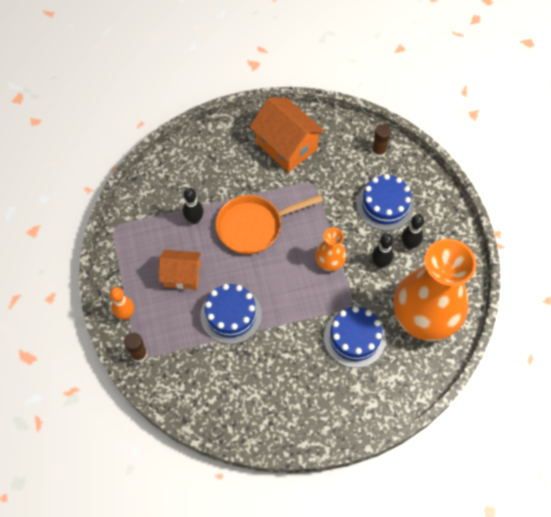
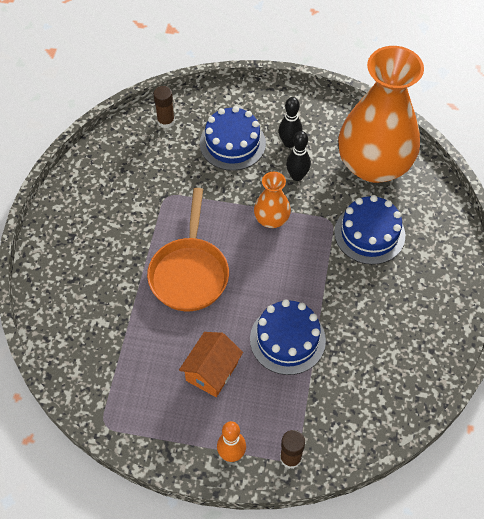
camera: 65 degrees left, 5 degrees down
(194, 219) = (145, 330): black bowling pin -> none
(286, 146) = (106, 200): orange house -> none

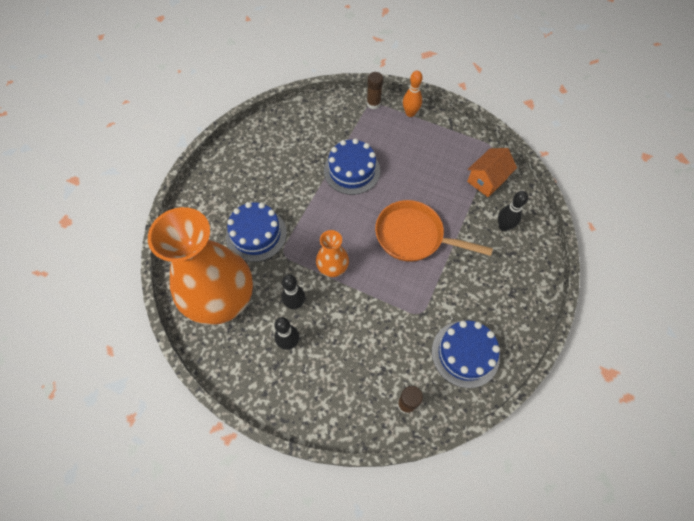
camera: 165 degrees left, 5 degrees up
(83, 310) = (503, 226): none -> black bowling pin
(189, 273) = (414, 236): orange pan -> orange pan turned 90 degrees counterclockwise
(211, 371) = (412, 162): orange house -> orange house (487, 180)
(232, 143) = (344, 357): blue cake -> blue cake (465, 353)

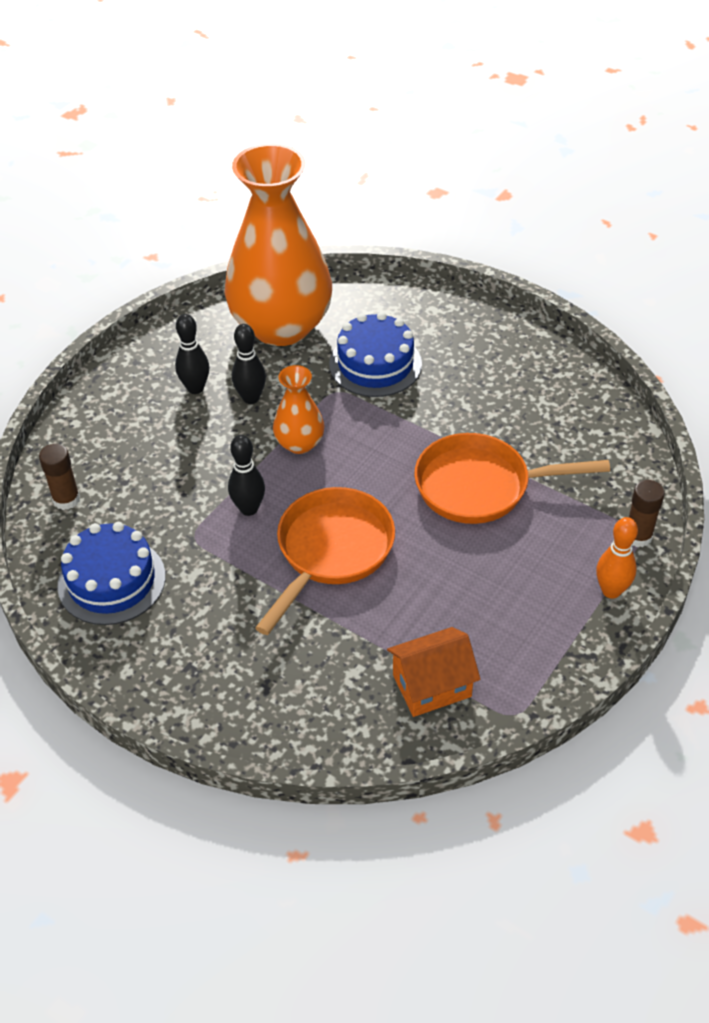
camera: 100 degrees right, 15 degrees down
(352, 170) = (480, 486): blue cake -> orange pan
(487, 180) = (432, 686): orange house -> orange house turned 75 degrees counterclockwise
(503, 226) = (323, 688): black bowling pin -> black bowling pin (249, 509)

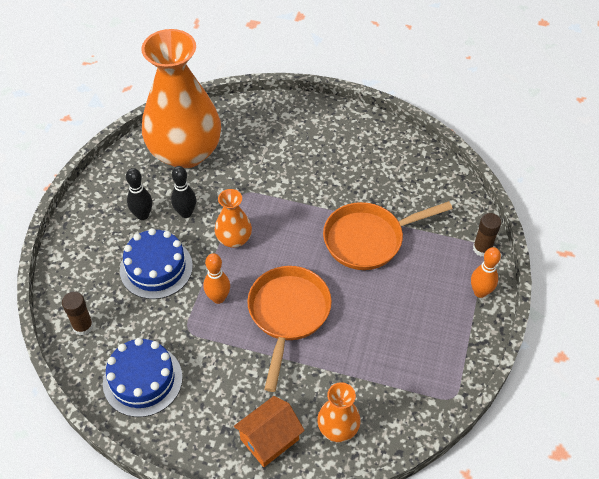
camera: 20 degrees left, 5 degrees up
(249, 509) = (218, 298): black bowling pin -> orange bowling pin
(338, 708) = (338, 428): none -> orange vase
(375, 364) = (263, 166): blue cake -> blue cake (156, 268)
(432, 686) = (393, 393): orange house -> orange house (269, 439)

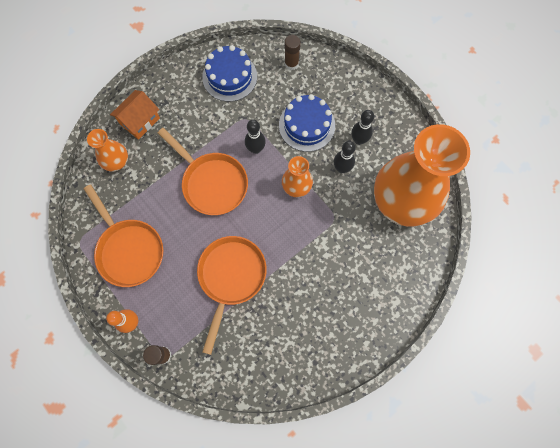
camera: 125 degrees right, 20 degrees up
(218, 298) = (255, 149): orange bowling pin -> black bowling pin
(269, 439) = (140, 121): orange house -> orange house turned 45 degrees clockwise
(419, 343) = (129, 250): none -> orange pan

